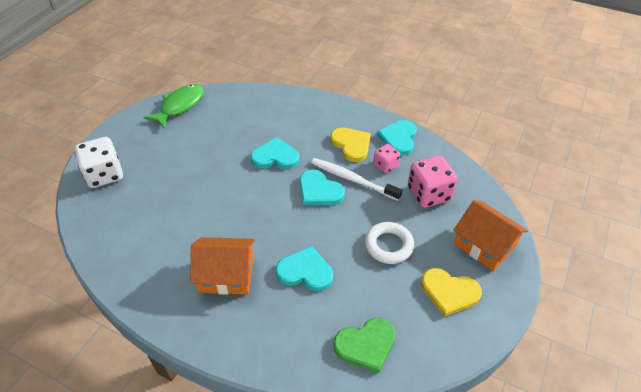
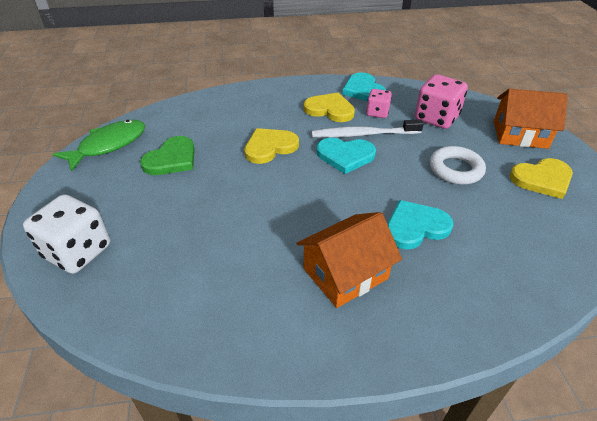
camera: 35 degrees left, 5 degrees down
(180, 106) = (109, 145): green fish -> green fish turned 45 degrees clockwise
(275, 157) = (270, 147): turquoise heart -> yellow heart
(366, 345) = (540, 257): green heart -> green heart (172, 159)

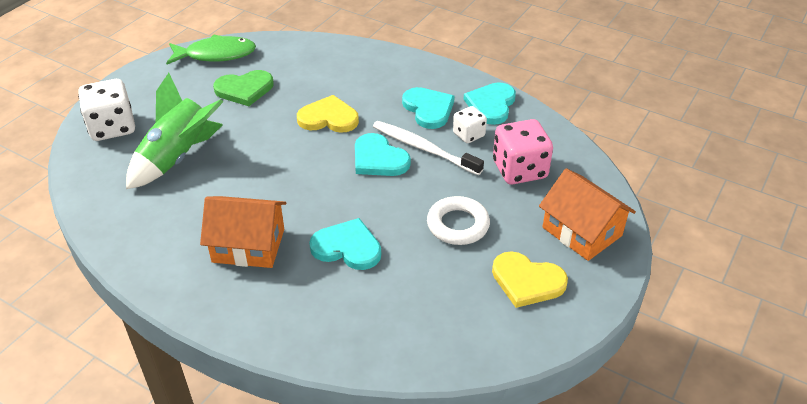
camera: 40 degrees right, 0 degrees up
(184, 241) = (178, 158): none -> green rocket
(330, 109) = (428, 109): yellow heart -> turquoise heart
(377, 113) = (468, 135): pink dice -> white dice

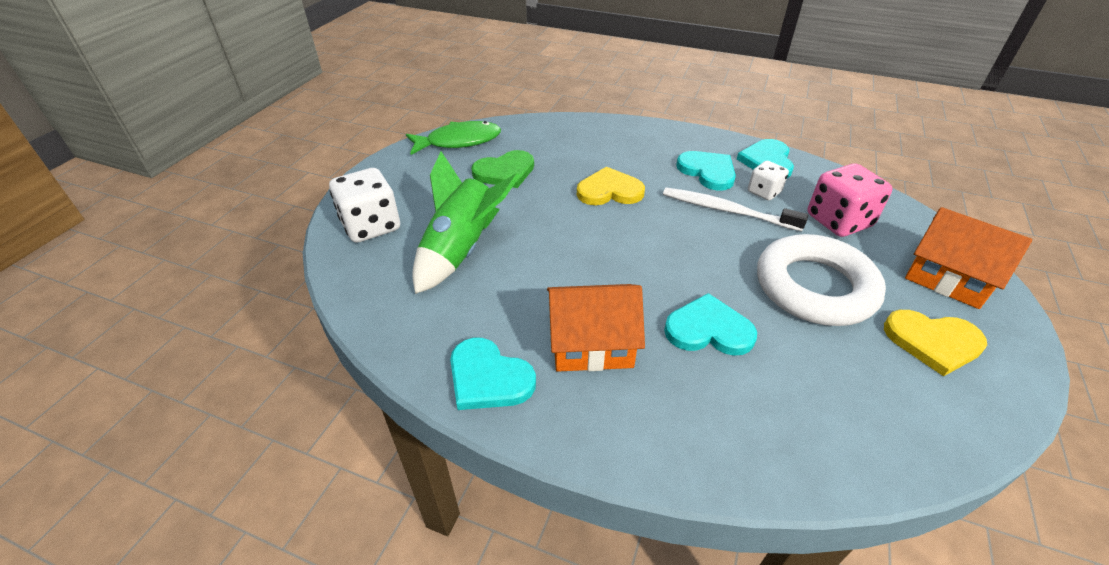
camera: 10 degrees left, 0 degrees up
(378, 159) = (686, 226): turquoise heart -> turquoise heart (488, 378)
(458, 225) = (814, 287): white ring -> white ring, size x1.65

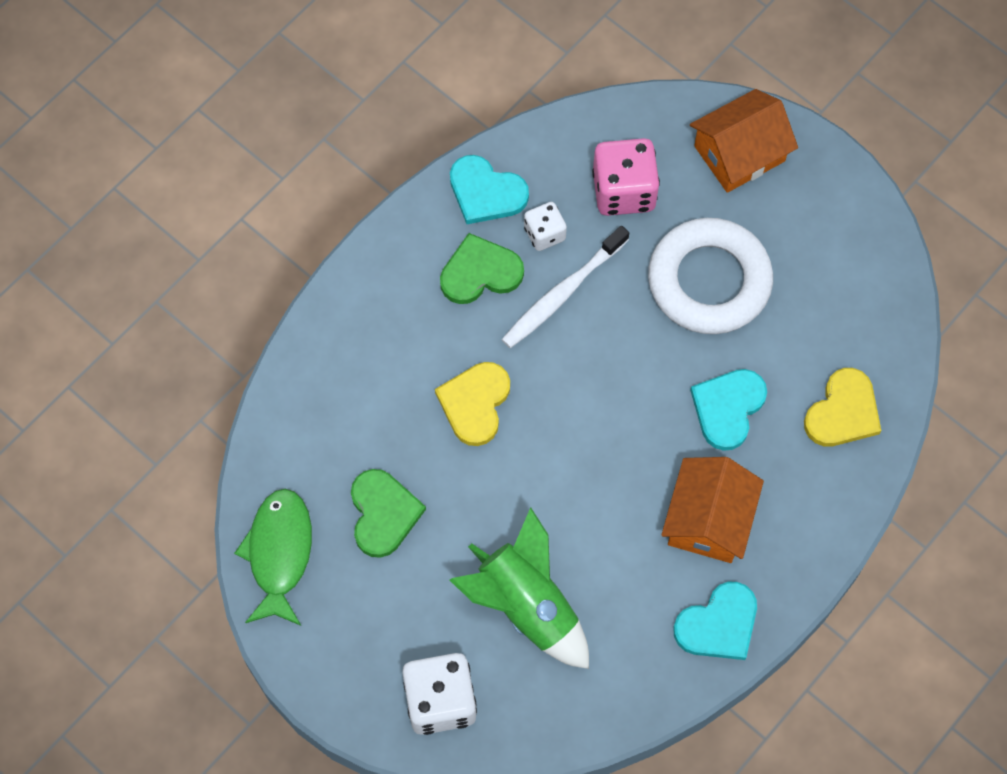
camera: 70 degrees left, 25 degrees up
(707, 172) = (480, 272): turquoise heart -> green heart
(933, 342) = (806, 229): yellow heart -> yellow heart (843, 412)

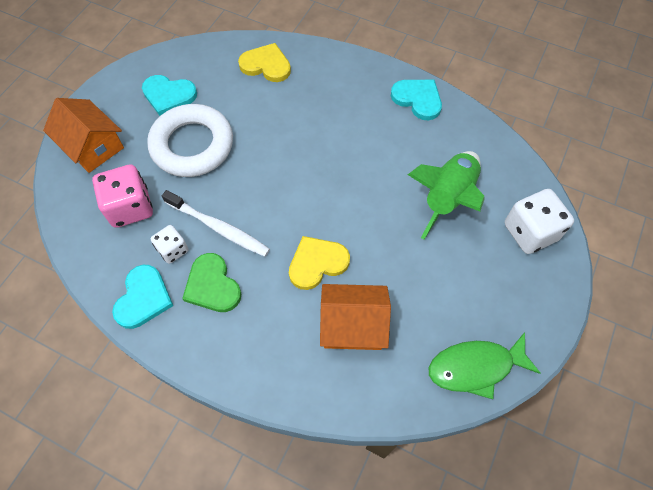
camera: 105 degrees left, 5 degrees down
(383, 513) = (418, 302): green heart -> none
(475, 403) = (317, 263): yellow heart -> yellow heart turned 150 degrees clockwise
(708, 520) = (355, 115): orange house -> orange house (353, 325)
(728, 408) = (279, 119): turquoise heart -> turquoise heart (169, 95)

